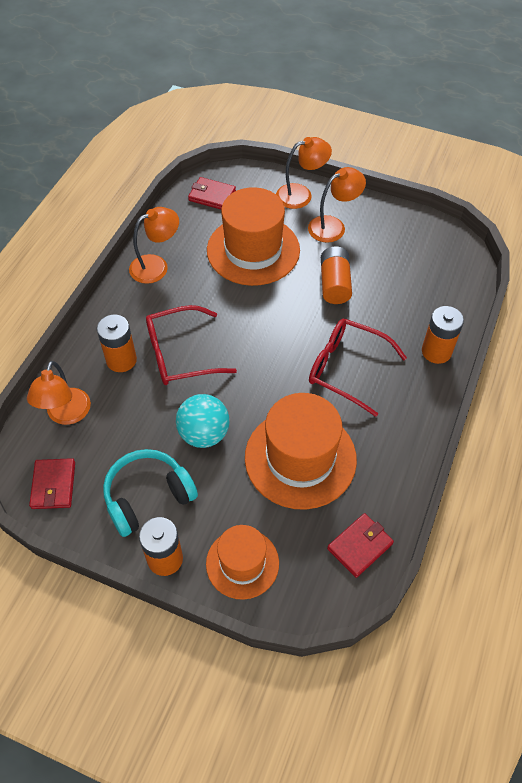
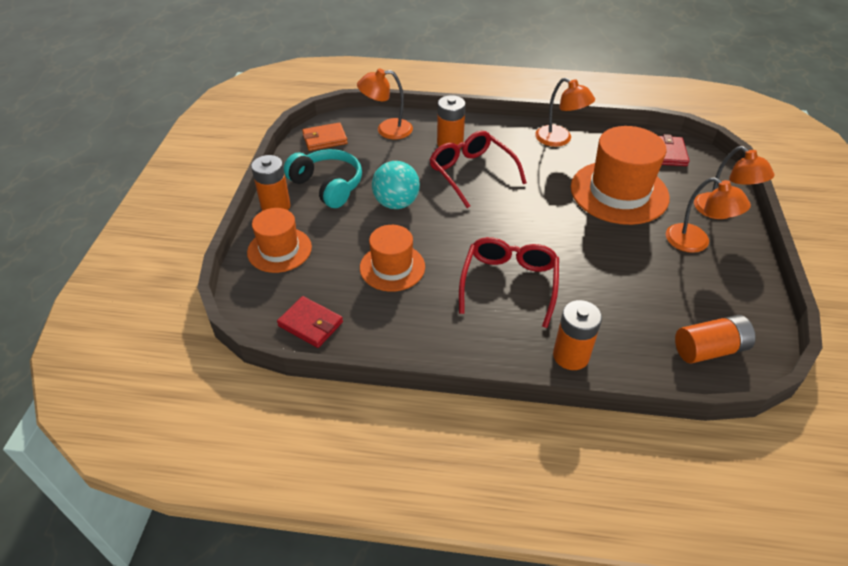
camera: 75 degrees right, 10 degrees down
(53, 485) = (325, 139): red wallet -> orange wallet
(300, 458) = (392, 267): orange hat -> orange hat, size x0.60
(334, 284) = (614, 257): orange battery -> orange battery (709, 349)

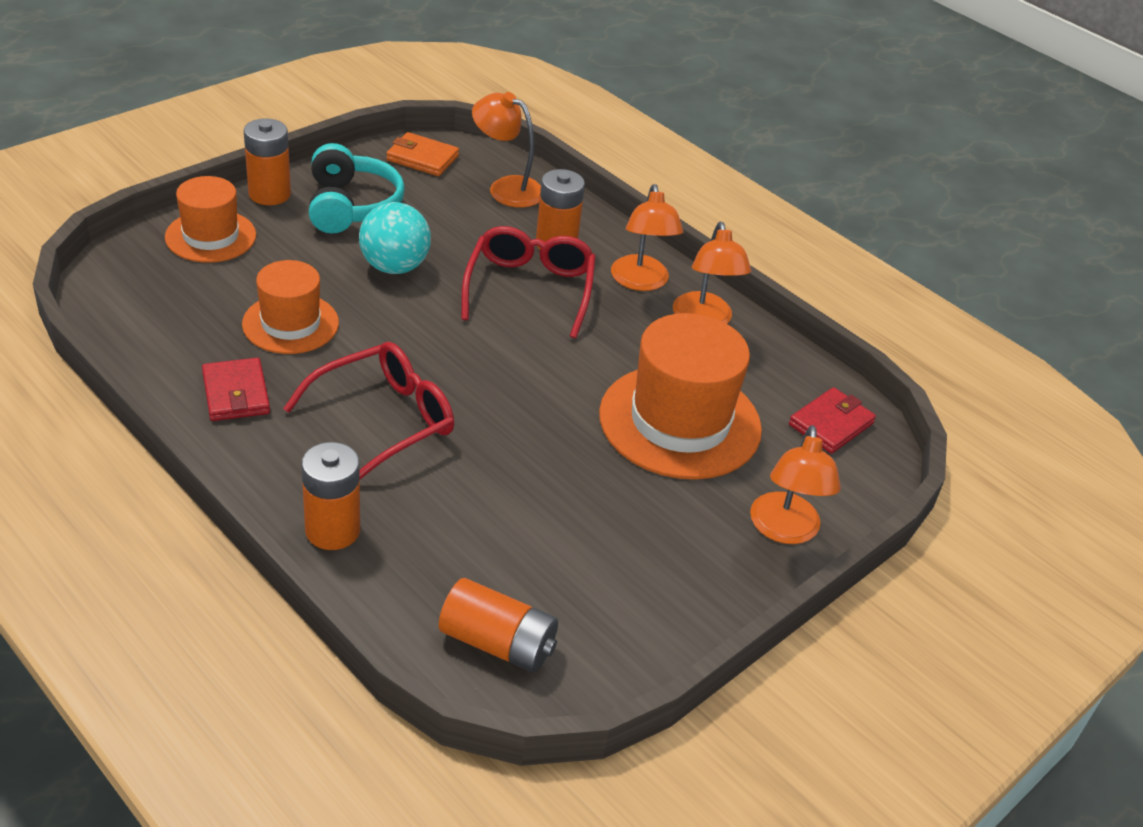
camera: 35 degrees right, 5 degrees down
(310, 324) = (135, 320): red wallet -> red wallet (236, 393)
(695, 243) = (682, 537): orange lamp -> orange lamp (641, 282)

